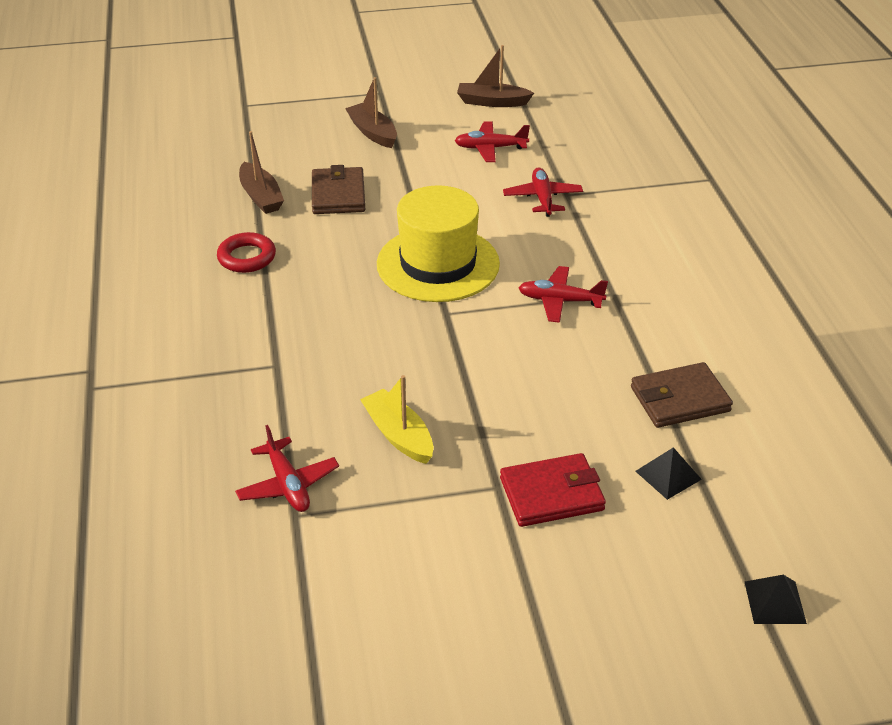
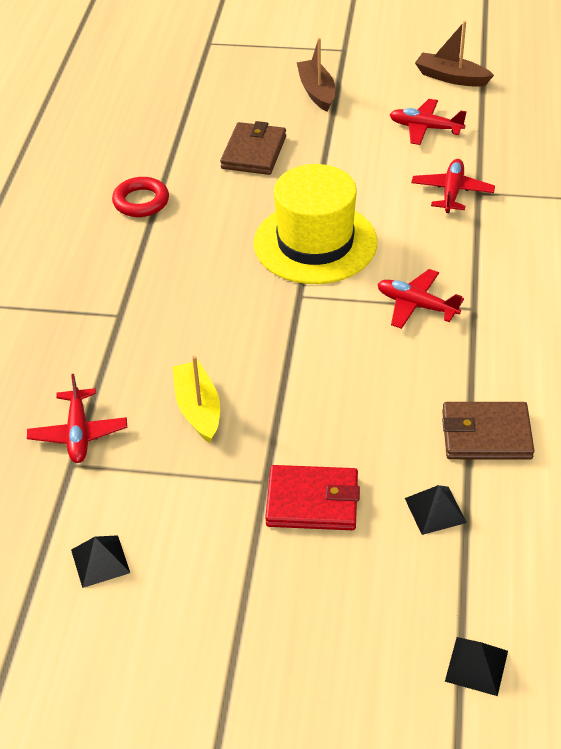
camera: 20 degrees right, 5 degrees up
(261, 196) = (181, 141): brown boat -> none
(370, 600) = (100, 561): none -> black pyramid

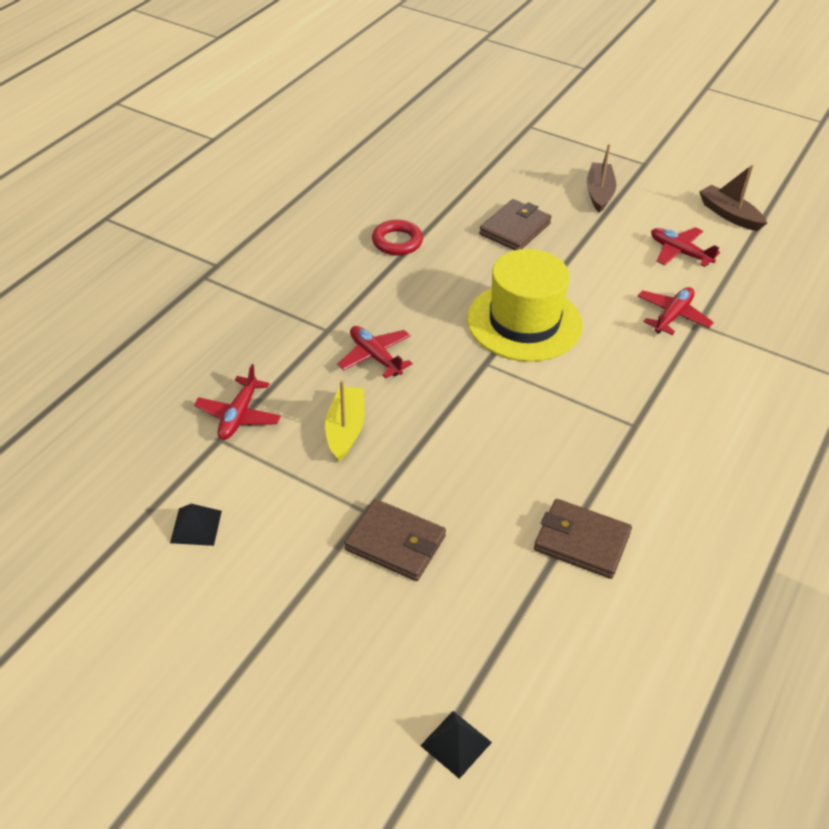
camera: 20 degrees right, 0 degrees up
(312, 501) = (395, 543): red wallet -> brown wallet
(416, 305) = (583, 405): red plane -> red plane (375, 357)
(435, 510) = (497, 591): black pyramid -> none

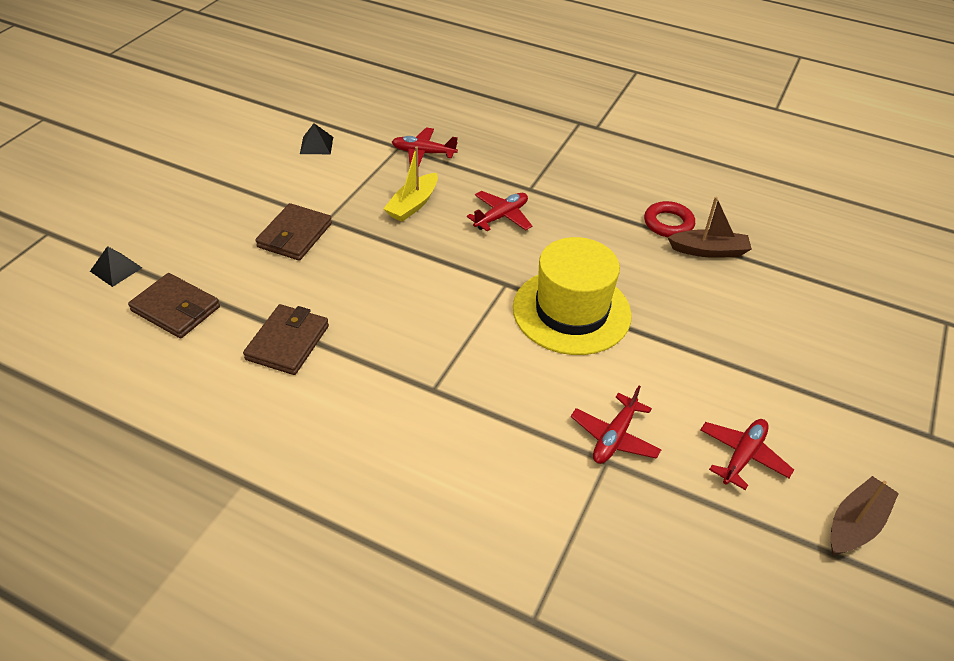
camera: 85 degrees right, 0 degrees up
(345, 429) = (413, 205): yellow boat -> yellow boat turned 120 degrees clockwise
(515, 229) = (726, 306): brown wallet -> brown wallet (176, 309)
(599, 193) = (834, 383): brown boat -> brown boat (709, 251)
(672, 316) = (614, 437): red plane -> red plane turned 90 degrees clockwise

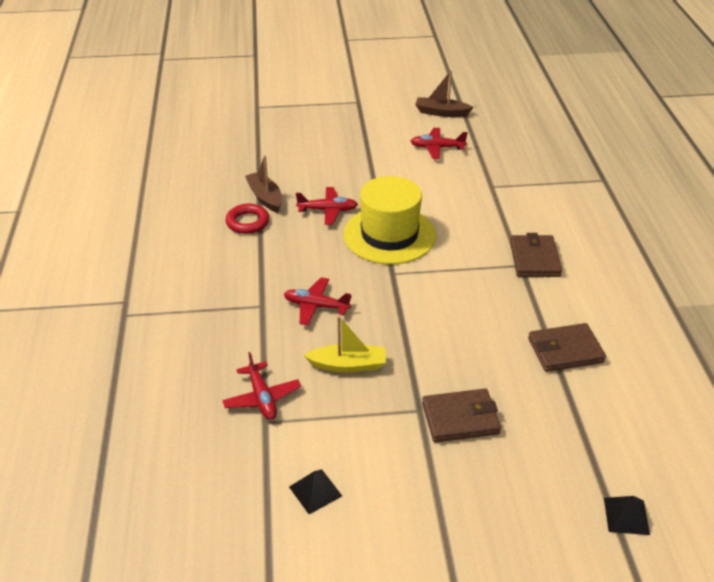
camera: 120 degrees left, 5 degrees down
(176, 309) = (612, 437): brown wallet -> brown wallet (534, 259)
(614, 437) = (473, 188): red plane -> red plane (328, 210)

